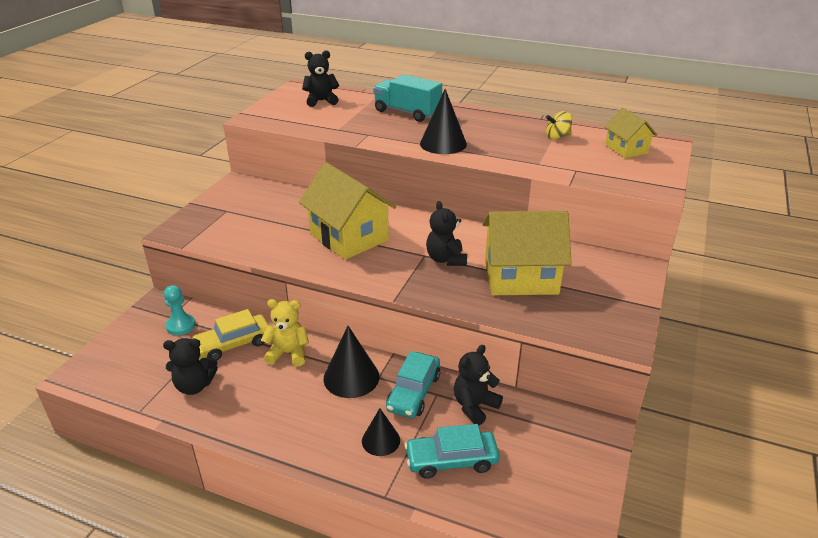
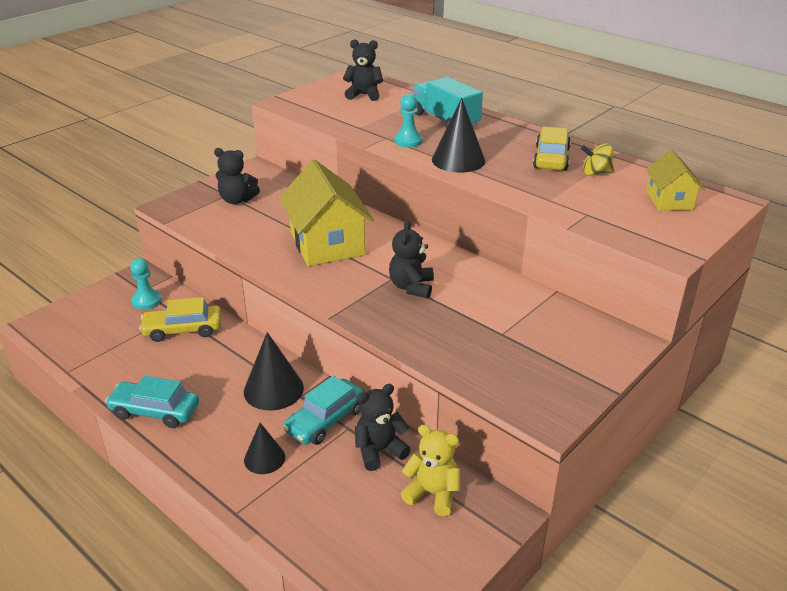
camera: 20 degrees right, 0 degrees up
(194, 386) = (126, 360): black teddy bear -> black teddy bear (237, 200)
(288, 353) = (228, 351): yellow teddy bear -> yellow teddy bear (433, 493)
(389, 134) = (408, 141): none -> turquoise pawn
(451, 460) = (321, 497): turquoise car -> turquoise car (155, 411)
(515, 131) = (551, 158): none -> yellow car
(521, 277) = (480, 323): yellow house -> none

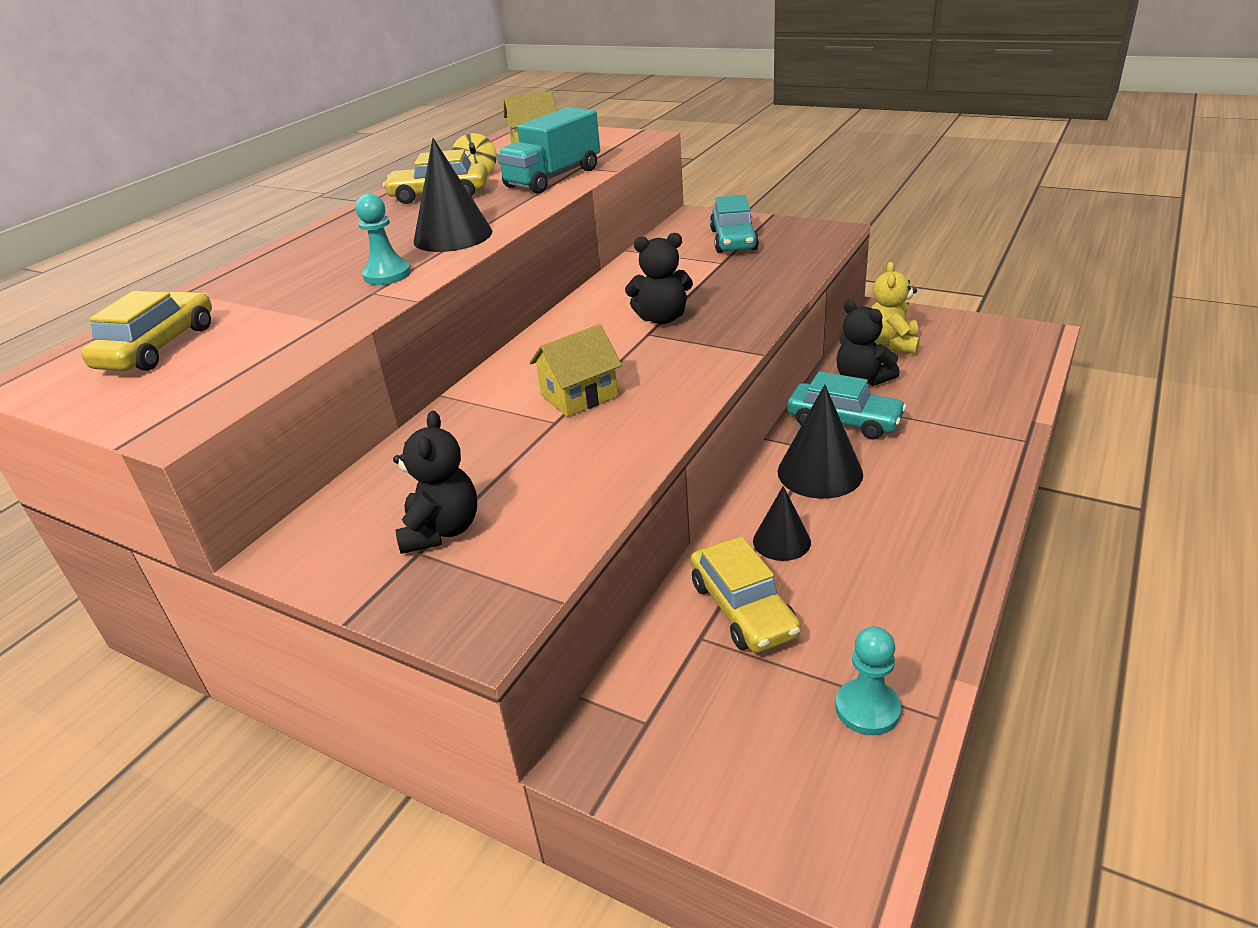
camera: 100 degrees left, 0 degrees up
(146, 301) = (680, 698): turquoise pawn -> turquoise pawn (867, 709)
(155, 411) = (940, 563): turquoise car -> turquoise car (733, 240)
(264, 458) = (937, 445): black cone -> black cone (781, 541)
(327, 244) = (579, 396): yellow house -> yellow house, size x0.55
(364, 95) = (158, 347): black teddy bear -> yellow car
(445, 120) = (303, 265): turquoise truck -> turquoise truck (553, 178)

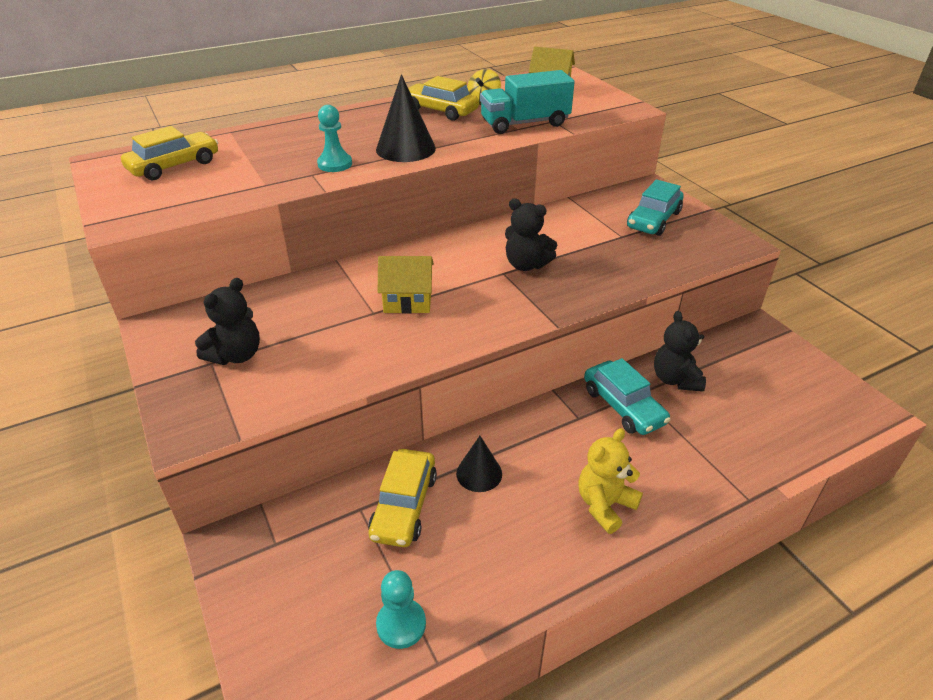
camera: 30 degrees right, 5 degrees up
(820, 472) = (561, 437): black cone -> none
(892, 344) = (734, 360): yellow teddy bear -> yellow teddy bear (604, 505)

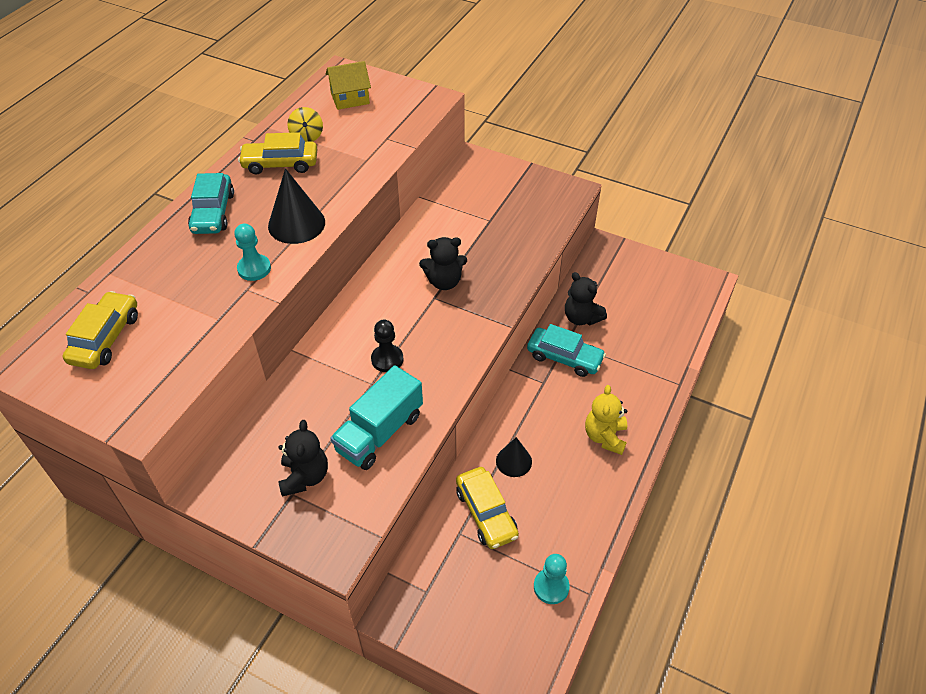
camera: 35 degrees left, 10 degrees up
(408, 301) = (387, 359): yellow house -> black pawn
(525, 123) = (366, 151): turquoise truck -> turquoise truck (379, 433)
(653, 220) = (500, 193): turquoise car -> turquoise car (213, 212)

